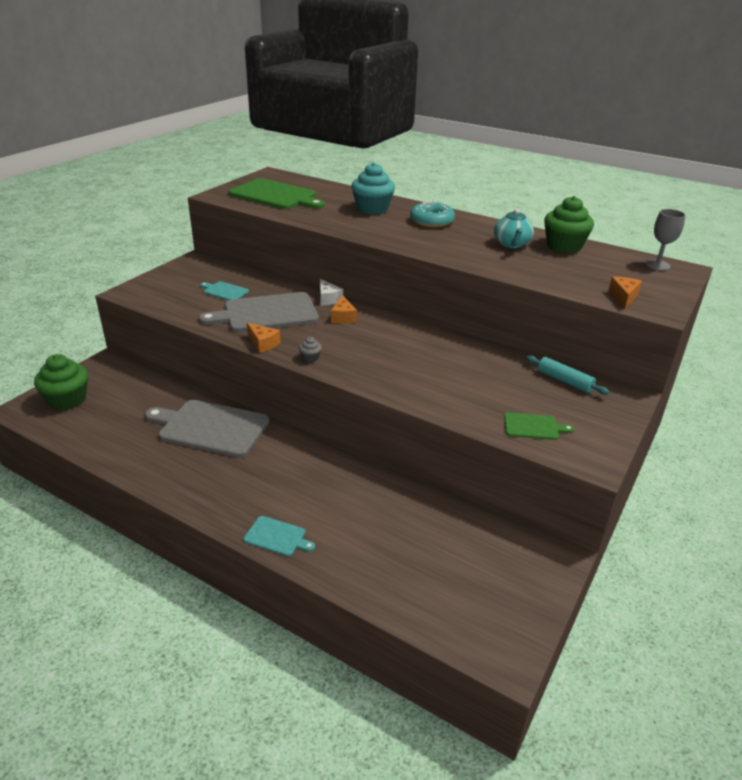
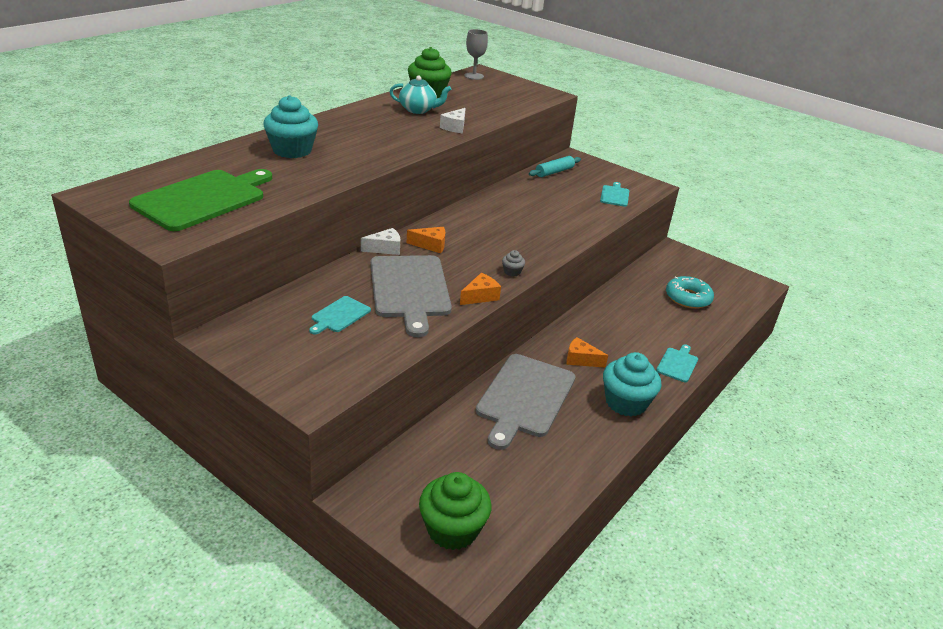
camera: 85 degrees left, 0 degrees up
(206, 491) = (626, 402): none -> turquoise cupcake
(431, 221) = (345, 129): turquoise donut -> turquoise donut (688, 298)
(482, 261) = (455, 127): none -> white cheese
(533, 426) = (614, 195): green cutting board -> turquoise cutting board
(623, 297) = (530, 98): orange cheese -> orange cheese (581, 360)

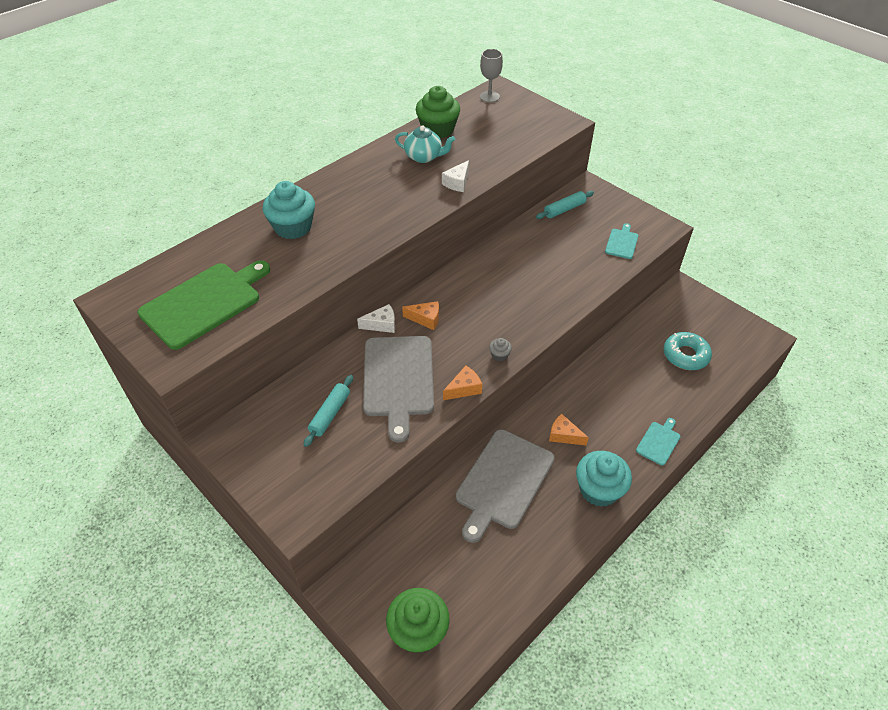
camera: 10 degrees right, 15 degrees up
(339, 315) = (330, 414): turquoise cutting board -> turquoise rolling pin

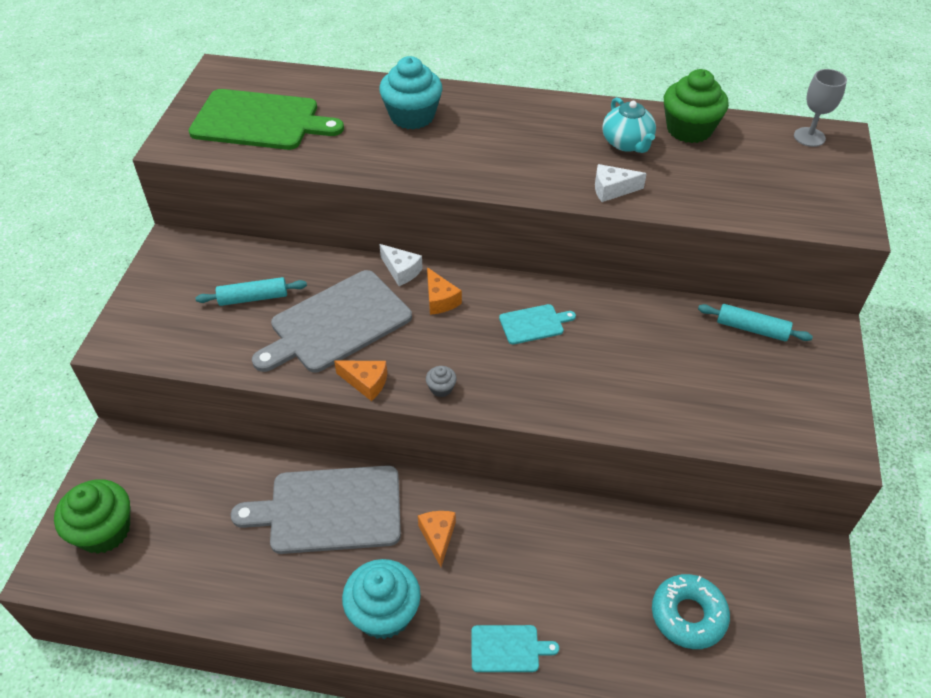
camera: 55 degrees right, 0 degrees up
(622, 242) = (755, 416): turquoise cutting board -> turquoise cutting board (534, 324)

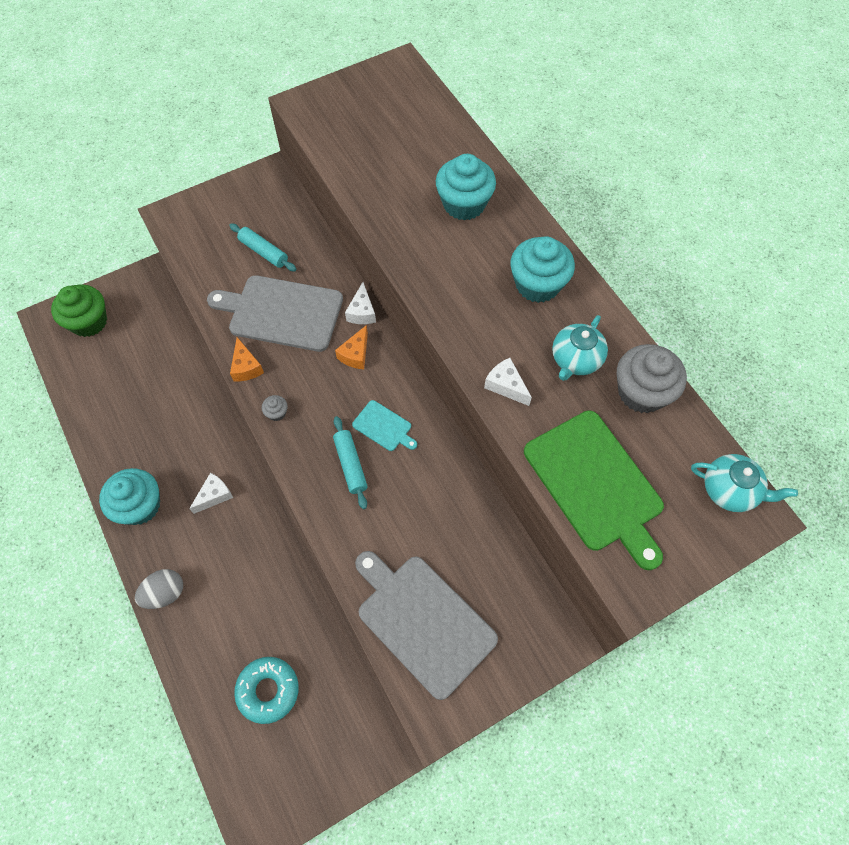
camera: 50 degrees right, 15 degrees up
(260, 121) = (370, 127): green cutting board -> green cutting board (596, 484)
(329, 510) = (188, 421): grey cutting board -> grey cutting board (422, 621)
(438, 537) = (214, 495): orange cheese -> white cheese
(508, 648) = (165, 593): turquoise cutting board -> grey egg
(537, 123) = (537, 284): none -> turquoise cupcake
(689, 129) = (641, 392): green cupcake -> grey cupcake
(751, 329) = (512, 578): turquoise rolling pin -> turquoise rolling pin (350, 465)
(809, 137) = (729, 490): grey goblet -> turquoise teapot

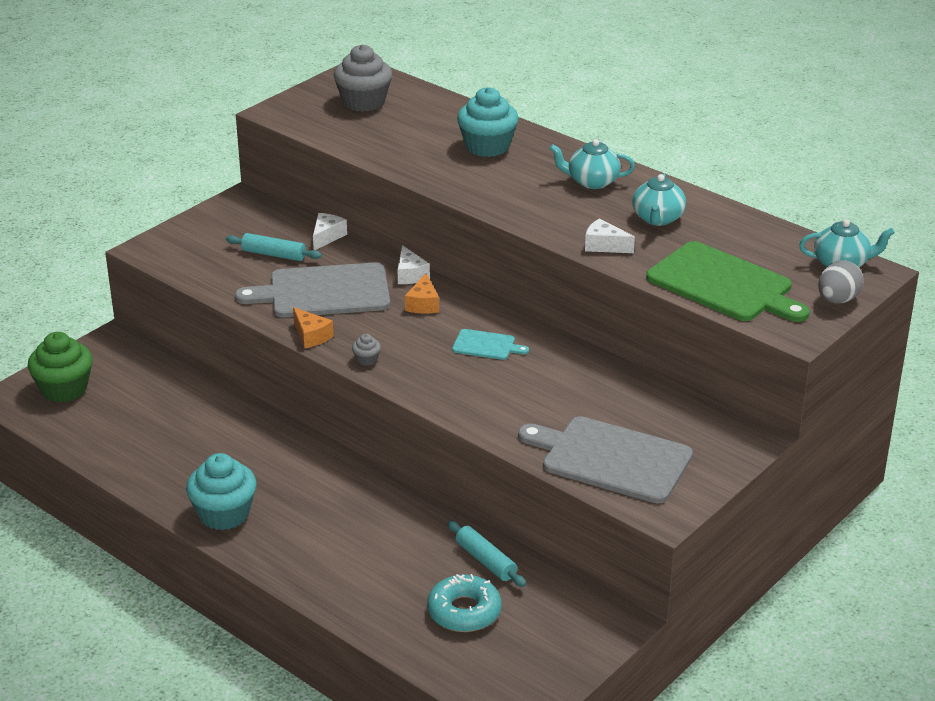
camera: 20 degrees left, 30 degrees down
(165, 593) = (298, 571): grey egg -> grey egg (837, 300)
(214, 495) = (307, 486): white cheese -> white cheese (327, 237)
(350, 465) = (469, 377): turquoise rolling pin -> turquoise rolling pin (485, 561)
(537, 284) = (592, 182): turquoise cupcake -> turquoise teapot
(641, 392) = (729, 225): grey cupcake -> grey cupcake (364, 102)

